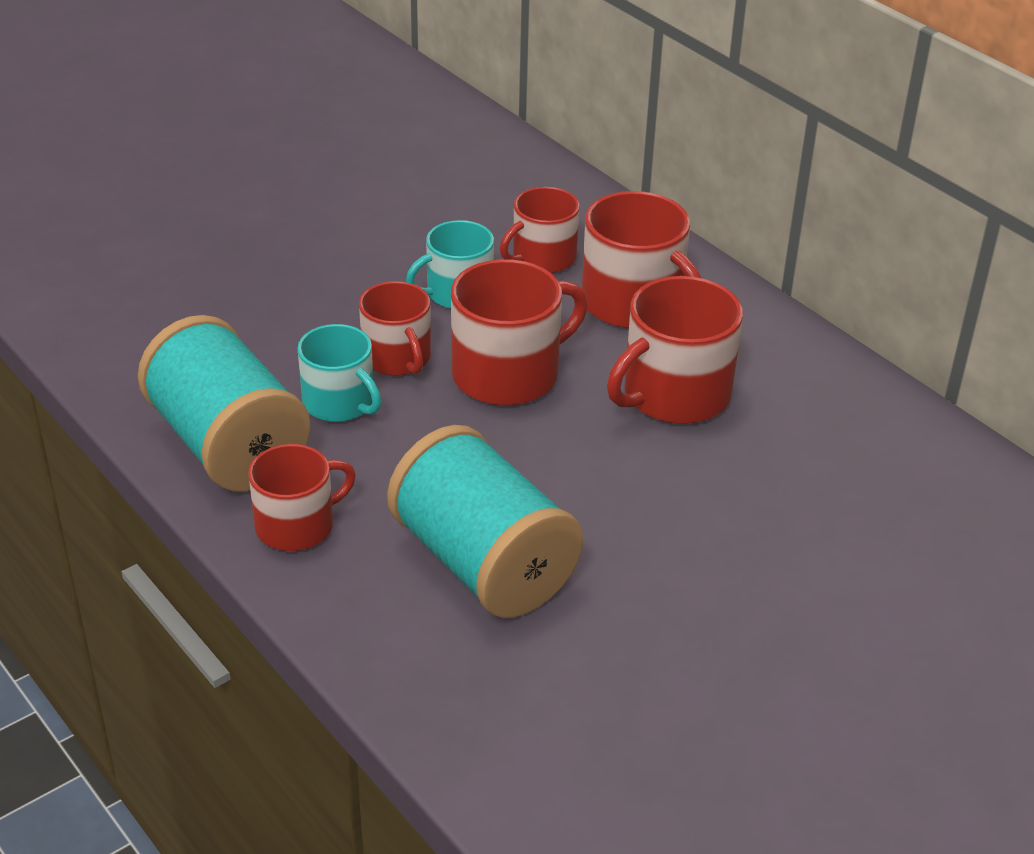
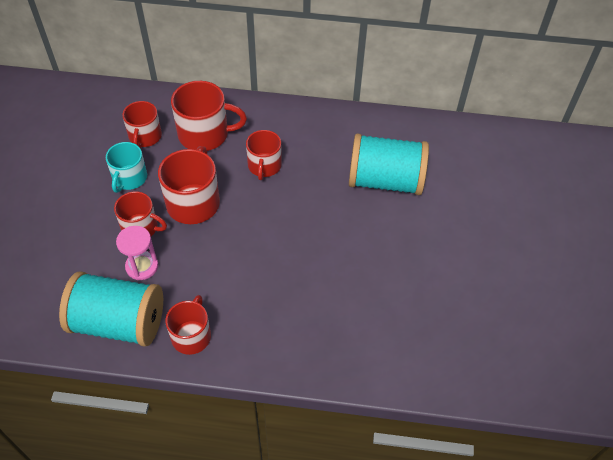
camera: 45 degrees left, 15 degrees up
(340, 403) = (142, 266): turquoise mug -> pink hourglass
(483, 563) = (278, 293): turquoise spool -> turquoise spool (385, 181)
(674, 395) = (264, 166): red mug -> red mug, size x0.66

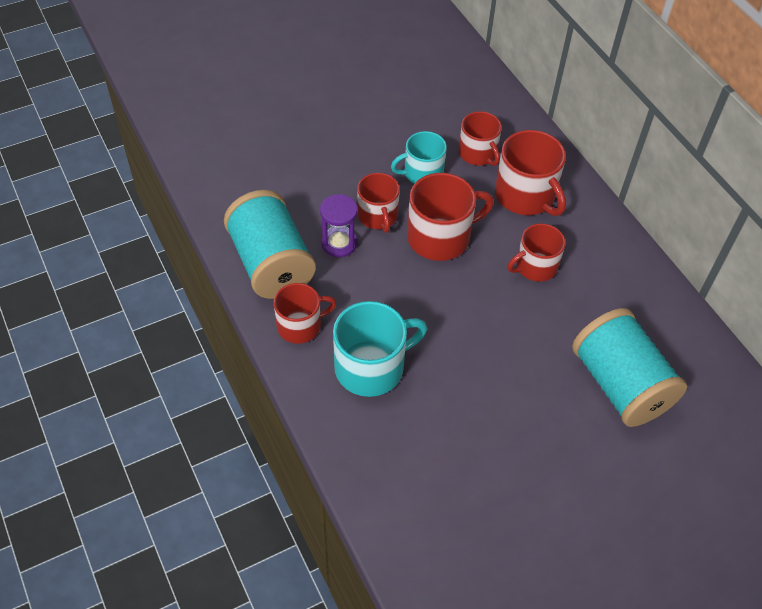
camera: 55 degrees right, 0 degrees up
(142, 266) = (339, 243): pink hourglass -> purple hourglass
(145, 136) = (478, 153): red mug -> red mug turned 90 degrees counterclockwise
(264, 310) = (371, 367): none -> turquoise mug

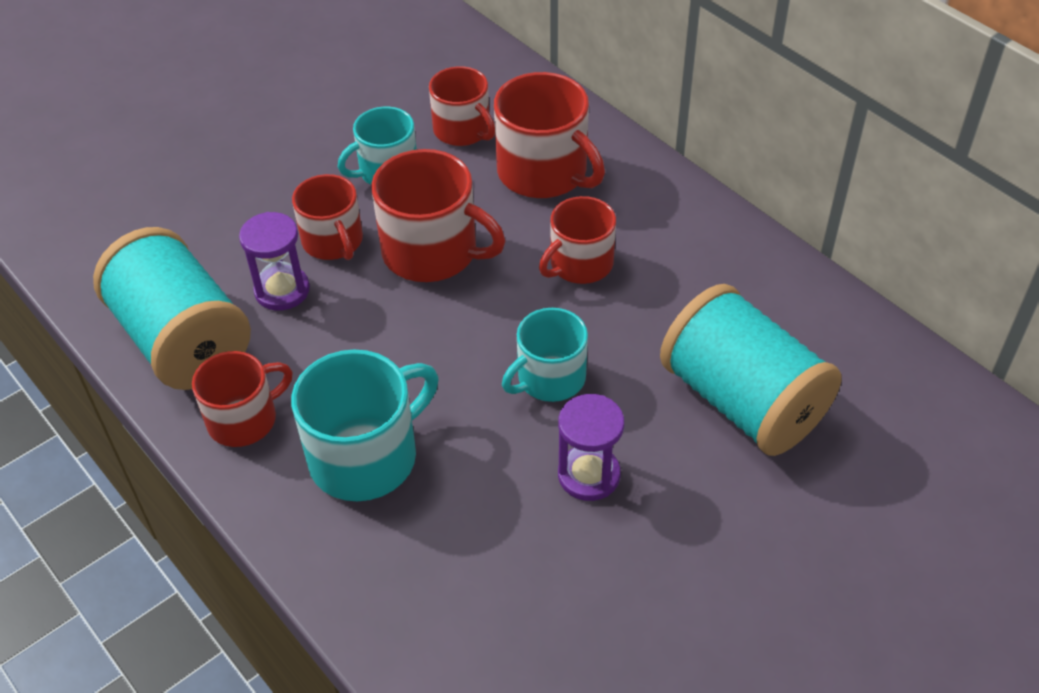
camera: 10 degrees left, 5 degrees down
(440, 237) = (432, 252): red mug -> red mug turned 60 degrees clockwise
(498, 341) = (550, 378): none -> turquoise mug
(509, 411) = (589, 475): none -> purple hourglass

